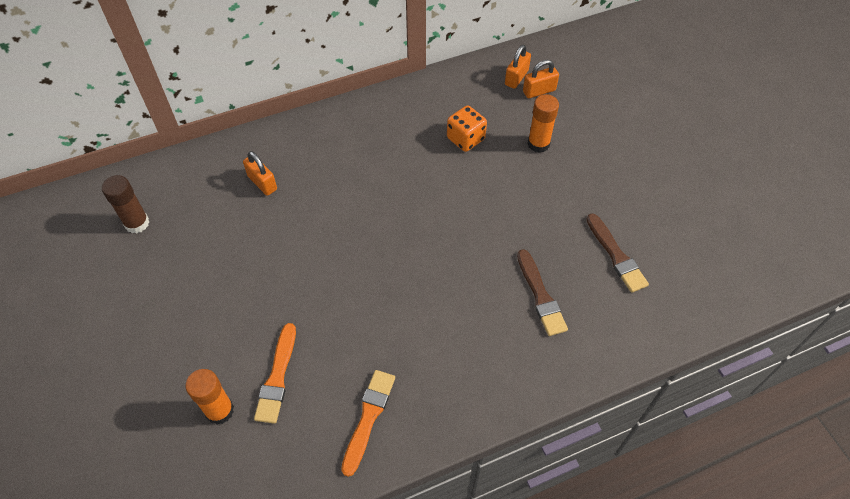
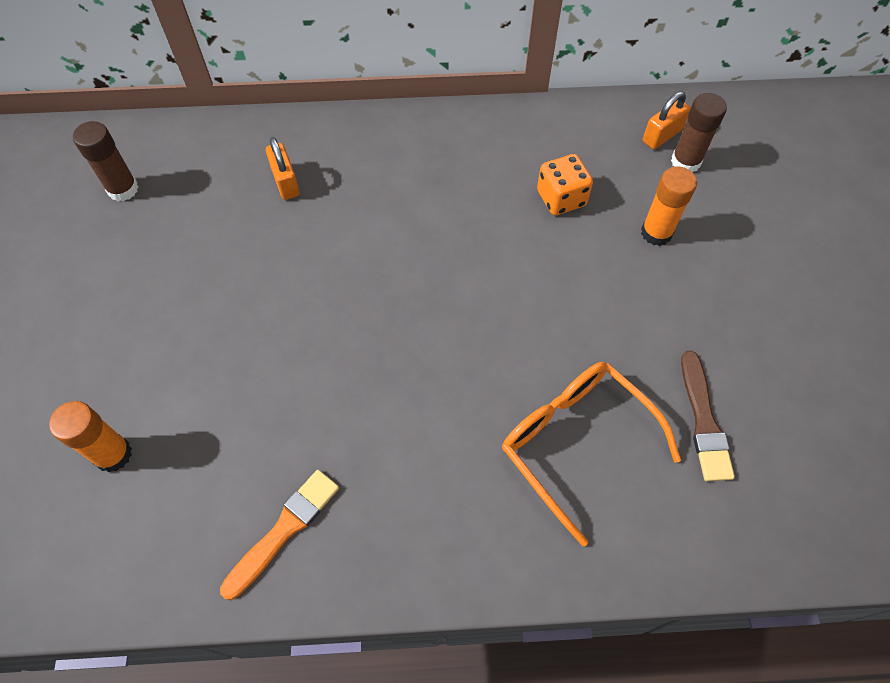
camera: 20 degrees right, 5 degrees up
(277, 377) = (198, 435): orange brush -> none
(539, 91) = (685, 162): orange padlock -> brown glue stick
(540, 295) = (575, 442): brown brush -> orange glasses

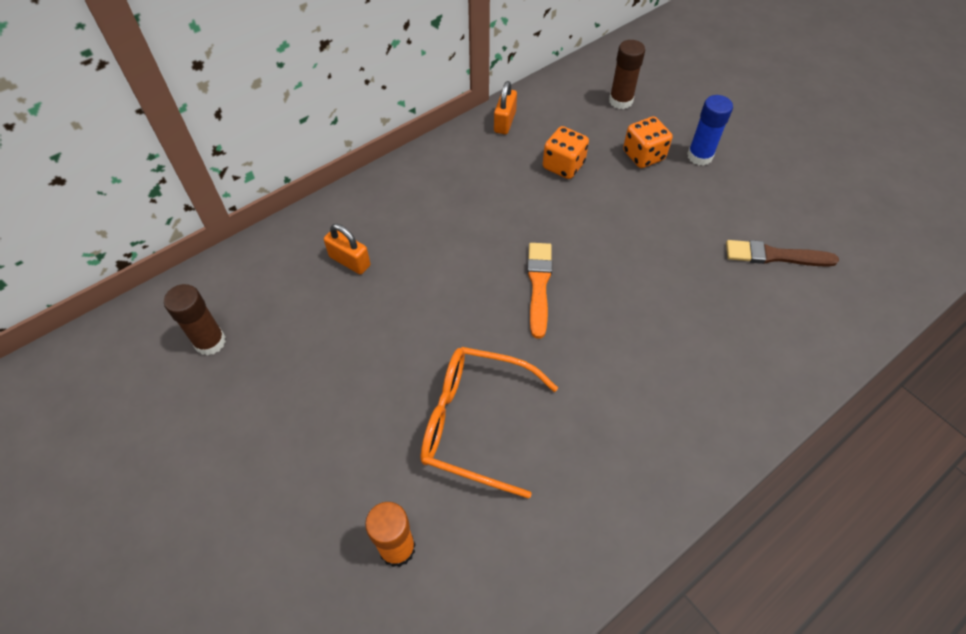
camera: 35 degrees left, 5 degrees down
(284, 530) = (581, 508): orange brush -> orange brush (539, 285)
(575, 442) = (715, 317): orange glasses -> orange glasses (474, 423)
(656, 233) = (643, 155): orange glue stick -> orange dice
(662, 136) = (591, 92): orange padlock -> orange padlock (505, 122)
(703, 420) = (775, 256): brown brush -> brown brush turned 135 degrees clockwise
(719, 267) = (700, 156): none -> blue glue stick

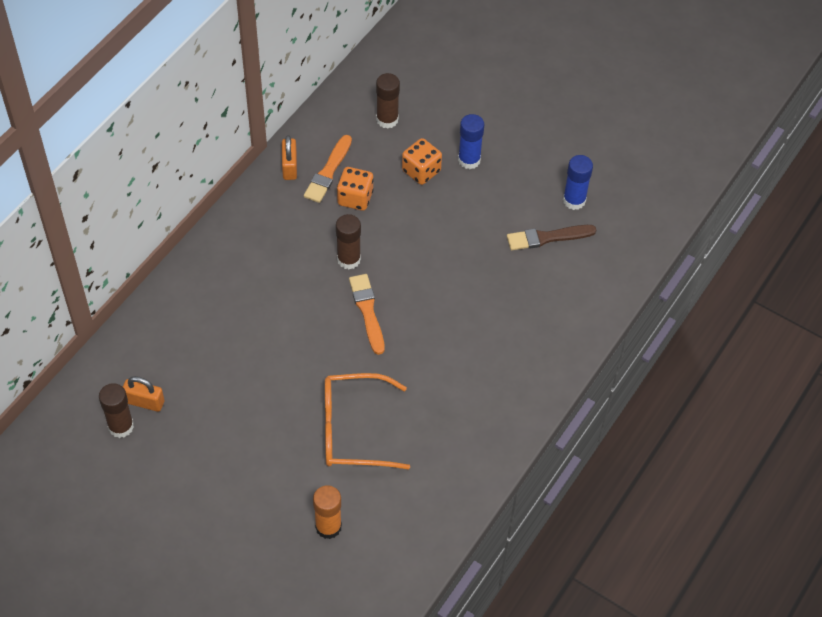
camera: 20 degrees left, 0 degrees up
(349, 261) = (205, 331): orange padlock -> orange padlock (144, 402)
(536, 225) = (349, 259): none -> brown glue stick
(543, 135) = (328, 172): none -> orange brush
(815, 223) = (574, 200): none -> blue glue stick

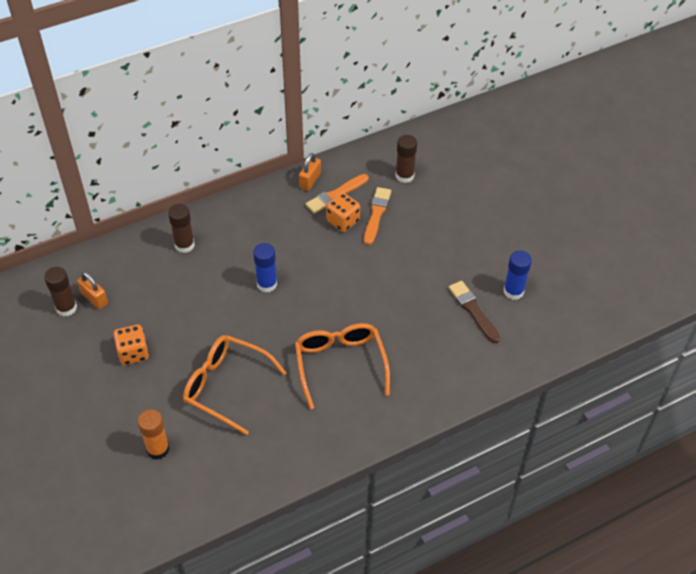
camera: 30 degrees right, 5 degrees down
(349, 259) = (308, 262): brown glue stick -> brown glue stick (184, 245)
(367, 311) = (296, 305): orange brush -> orange brush (376, 214)
(421, 171) = (406, 222): orange dice -> orange dice (133, 353)
(452, 353) = (340, 364): none -> orange glasses
(469, 160) = (448, 229): blue glue stick -> blue glue stick (267, 284)
(547, 237) = (473, 310): brown brush -> brown brush turned 45 degrees clockwise

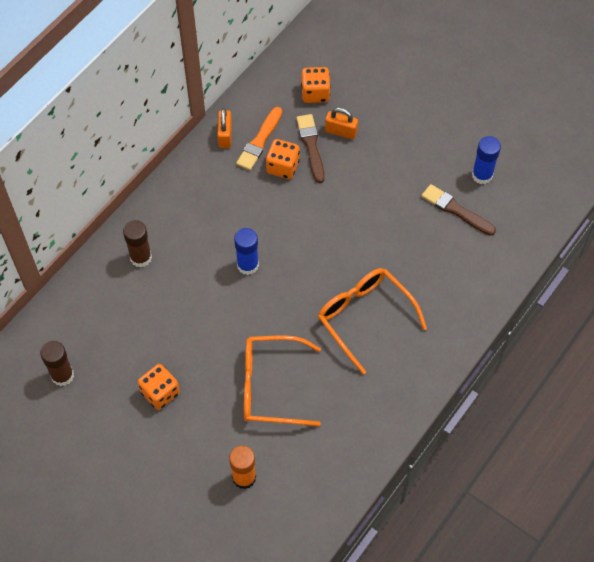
camera: 25 degrees left, 10 degrees up
(94, 298) = (84, 353): orange padlock -> orange padlock (341, 131)
(376, 214) = (311, 146): orange brush -> brown brush
(404, 176) = (315, 93): brown glue stick -> orange dice

